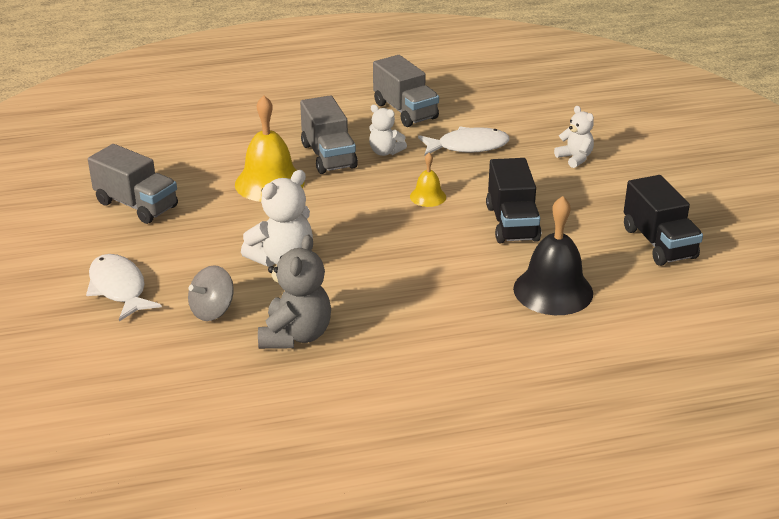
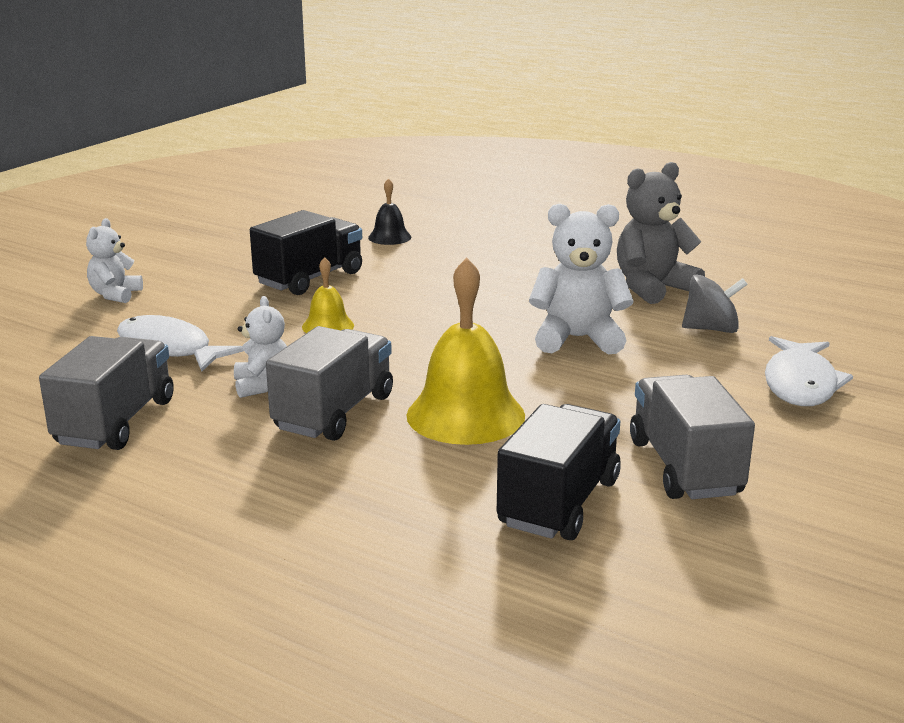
camera: 135 degrees left, 10 degrees down
(553, 290) = (389, 237): black bell -> black bell, size x0.51
(659, 243) = (241, 228): black truck -> black truck (559, 503)

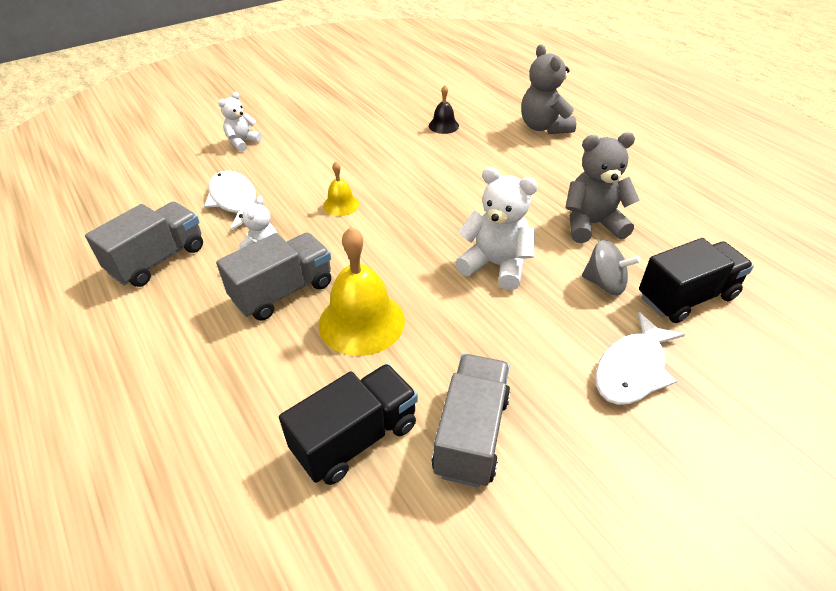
camera: 25 degrees right, 20 degrees up
(310, 278) = (363, 155): black truck -> black truck (686, 297)
(517, 220) = (544, 127): none -> grey teddy bear

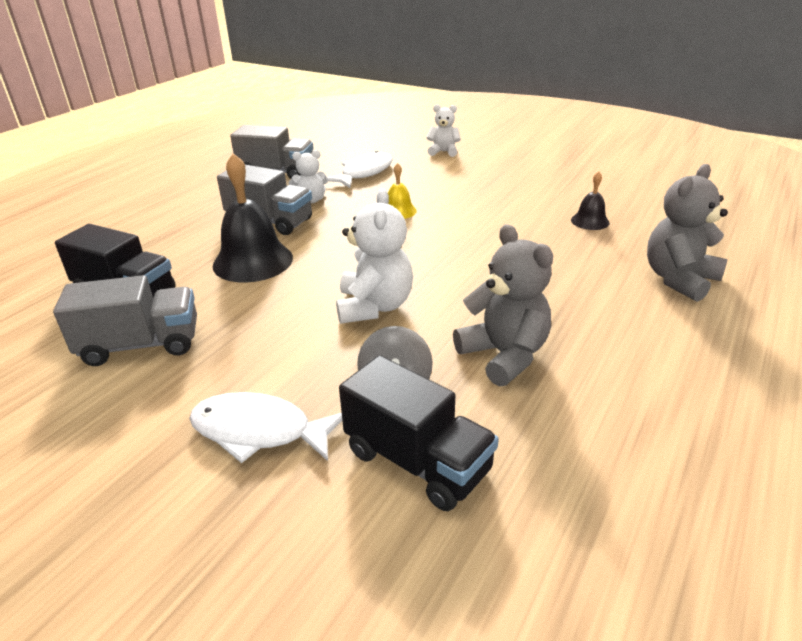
camera: 65 degrees right, 10 degrees down
(361, 322) = (253, 261): yellow bell -> black bell

